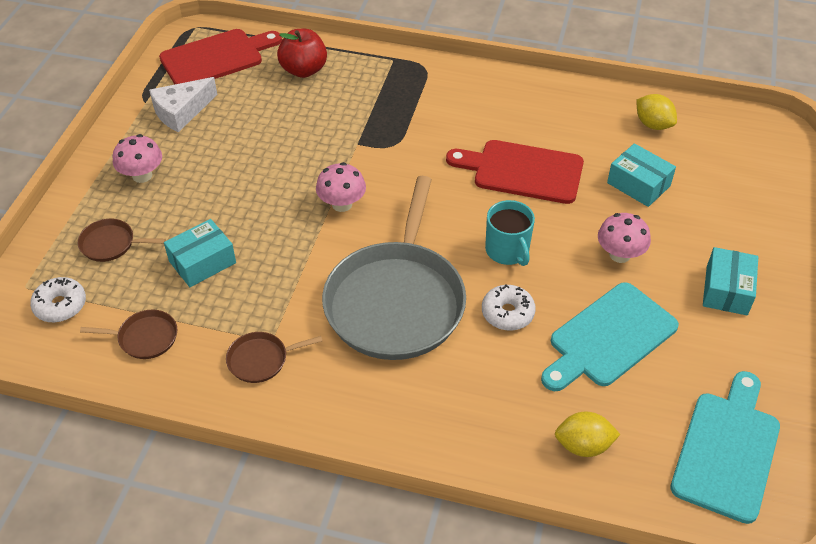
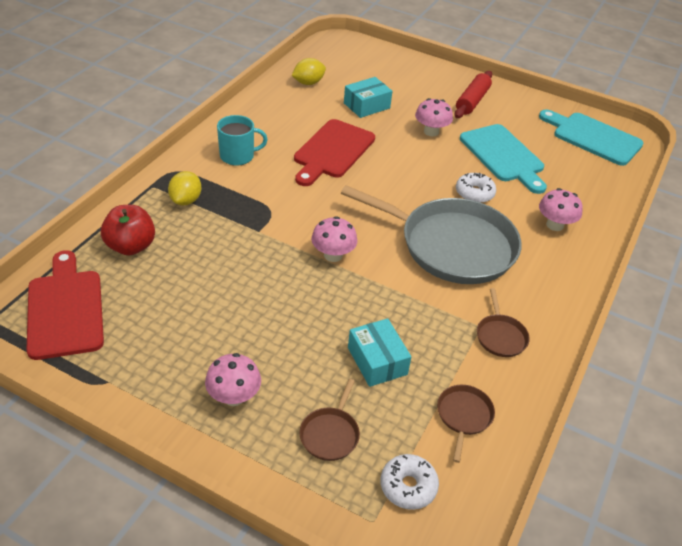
camera: 80 degrees left, 5 degrees down
(181, 112) = (143, 351): white cheese -> none
(481, 405) = (555, 225): none -> pink mushroom
(507, 250) = (413, 178): turquoise mug -> turquoise mug (238, 156)
(583, 445) = (589, 189): yellow lemon -> yellow lemon (186, 200)
(726, 290) = (472, 101): turquoise box -> red rolling pin

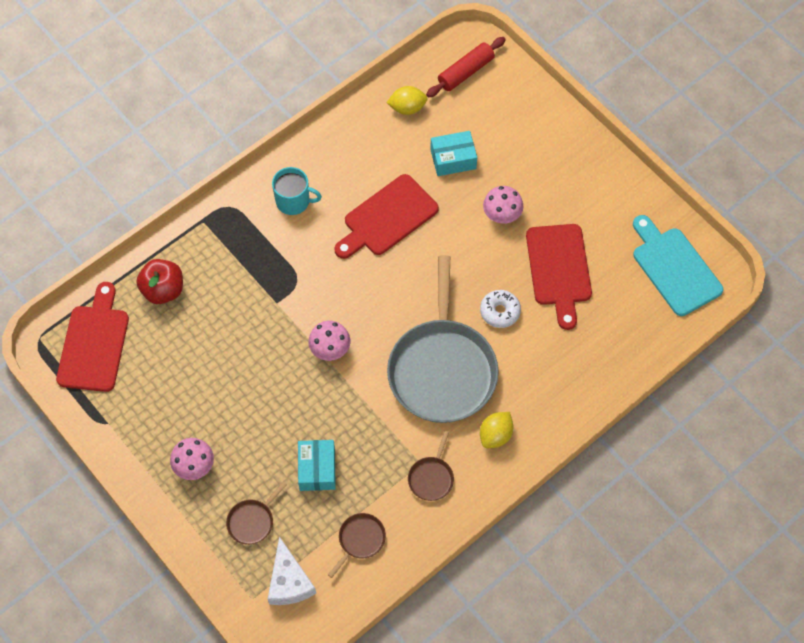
camera: 25 degrees right, 20 degrees up
(186, 200) = (226, 247): yellow lemon -> yellow lemon (495, 435)
(408, 486) = (289, 581): white donut -> white cheese
(451, 245) = (442, 369): grey pan -> grey pan turned 45 degrees clockwise
(472, 101) = (572, 179): red rolling pin -> red rolling pin (465, 72)
(503, 156) = (559, 269): turquoise cutting board -> red cutting board
(555, 225) = (556, 373): pink mushroom -> none

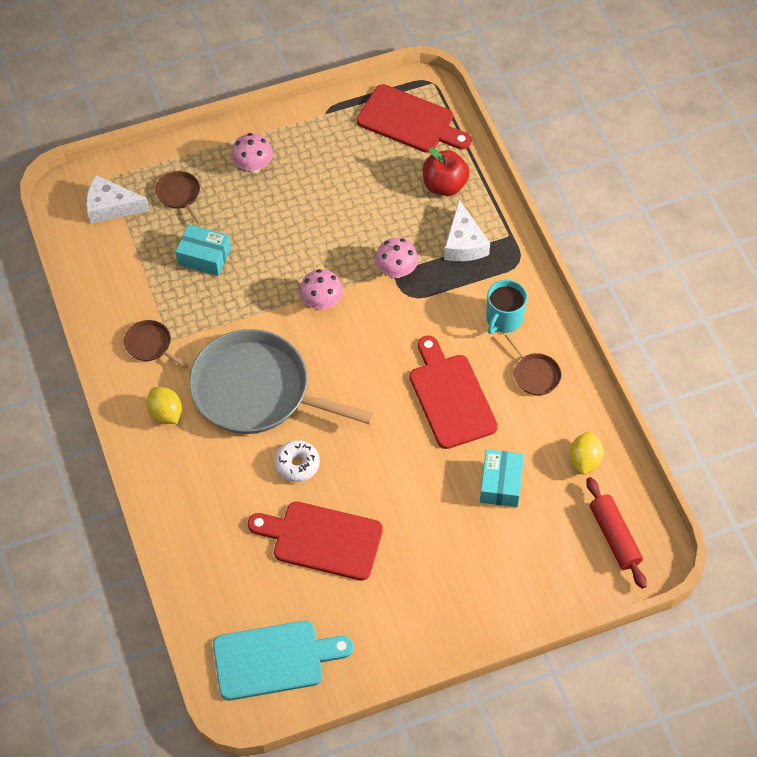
camera: 110 degrees right, 5 degrees down
(224, 255) = (464, 243): none -> white cheese
(360, 540) = (120, 270): brown pan -> brown pan (535, 374)
(502, 215) = (411, 507): pink mushroom -> pink mushroom (396, 270)

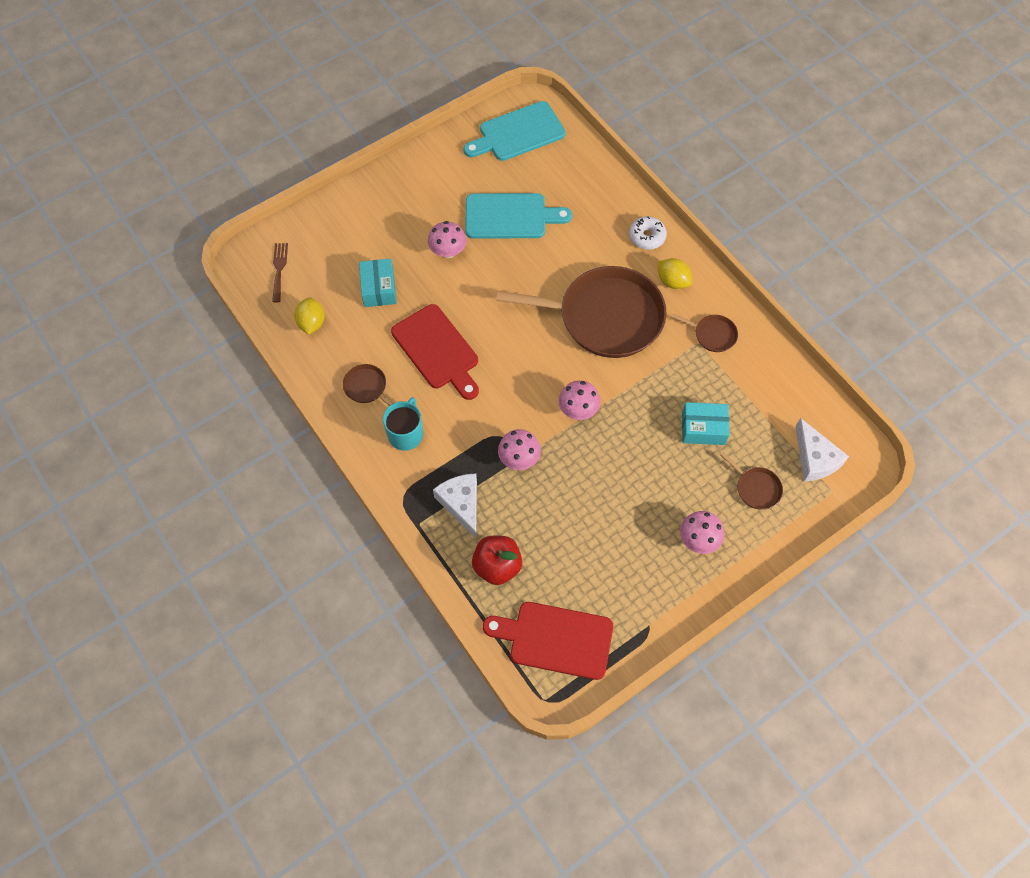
camera: 165 degrees right, 5 degrees up
(111, 207) = (814, 458): white cheese -> white cheese turned 75 degrees clockwise
(257, 391) = (605, 317): grey pan -> brown pan
(297, 464) = (549, 266): white donut -> white donut (647, 237)
(322, 540) = (510, 216): red cutting board -> turquoise cutting board
(409, 511) = (448, 251): none -> pink mushroom
(614, 537) = (279, 269): red rolling pin -> brown fork

